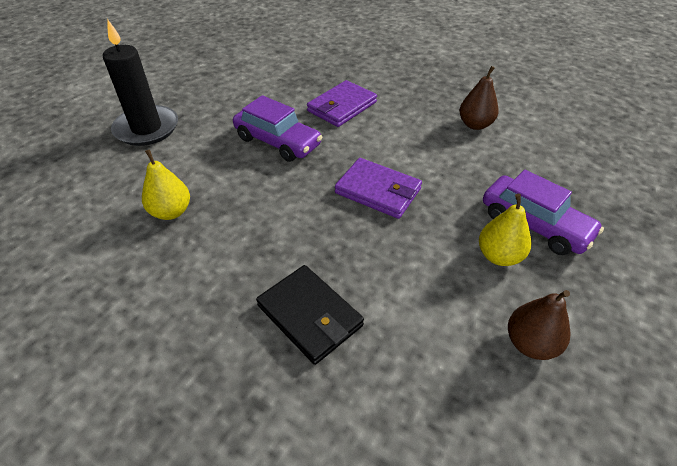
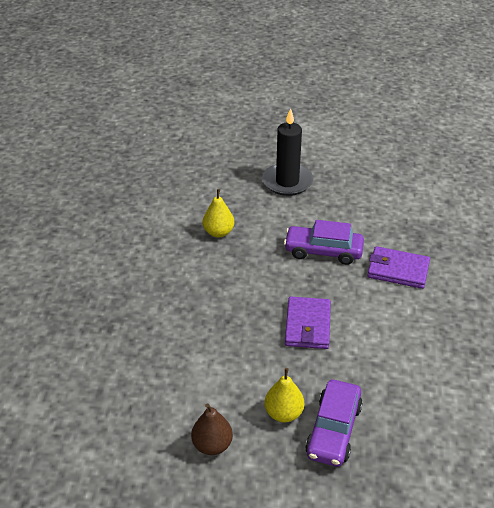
camera: 65 degrees right, 5 degrees down
(277, 142) = (323, 251): purple car -> purple car turned 90 degrees clockwise
(310, 315) = (175, 328): black wallet -> none
(475, 125) = (444, 364): brown pear -> none

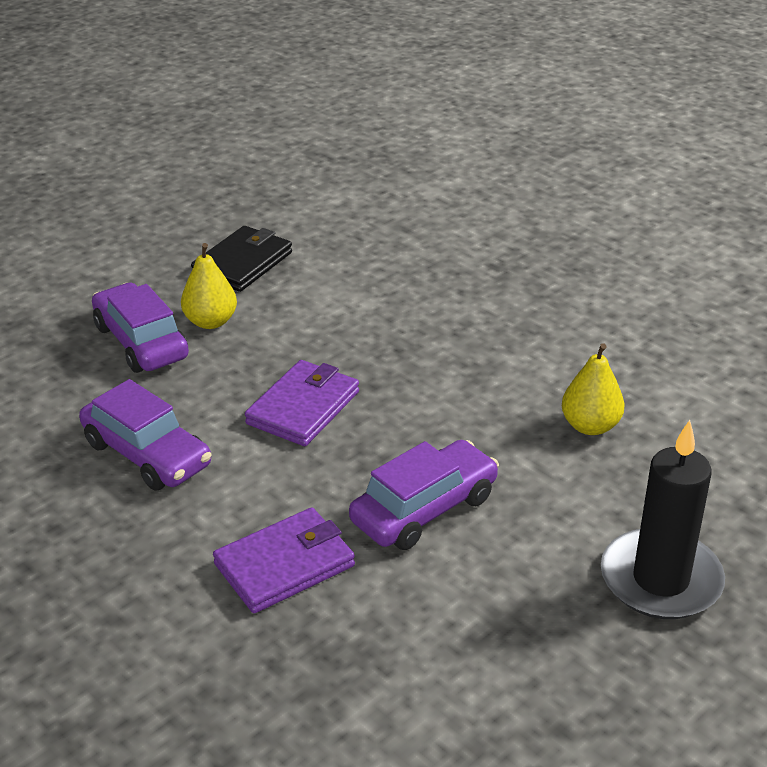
camera: 130 degrees right, 5 degrees down
(212, 445) = (243, 263): brown pear -> black wallet
(307, 325) = (303, 407): purple wallet -> purple wallet turned 75 degrees clockwise
(400, 356) = (147, 454): none -> purple car

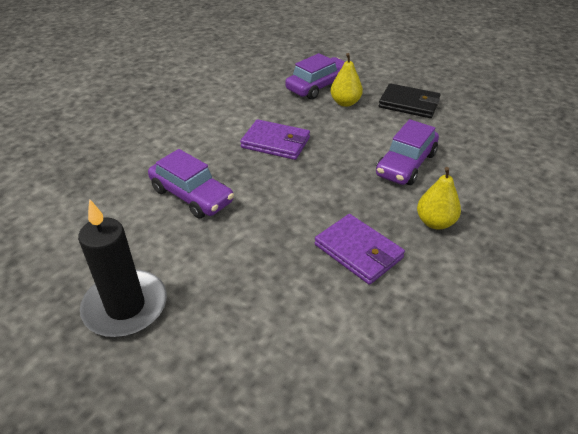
camera: 80 degrees right, 5 degrees up
(147, 454) = (228, 103): purple car -> purple car (406, 164)
(285, 565) = (148, 153): purple wallet -> purple wallet (358, 251)
(590, 426) = (284, 265): yellow pear -> yellow pear (435, 222)

